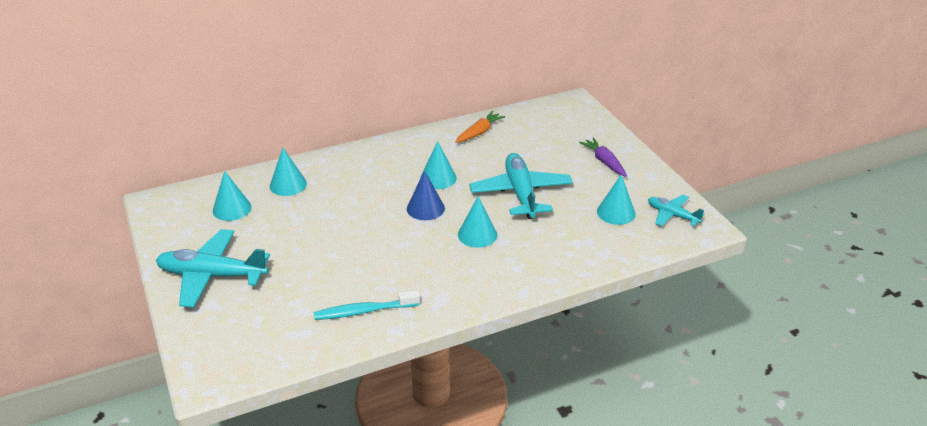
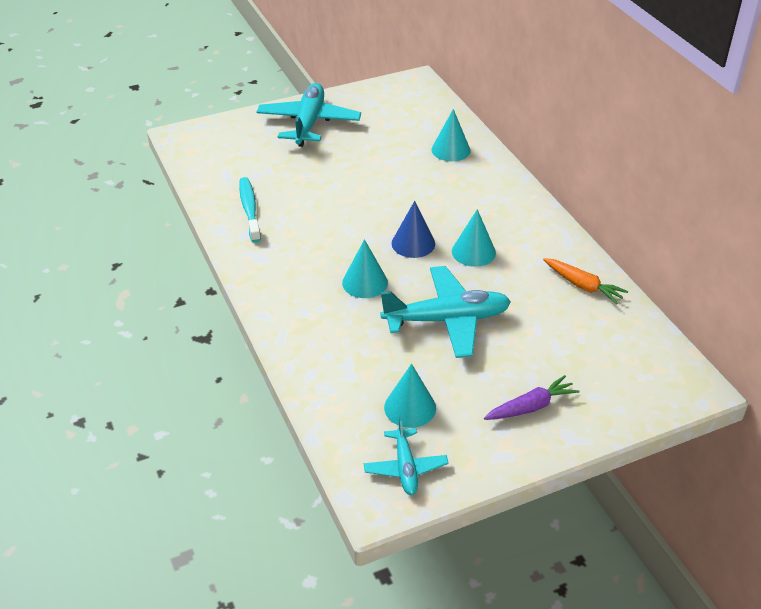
camera: 90 degrees right, 5 degrees up
(232, 209) = (408, 122): turquoise cone -> none
(672, 215) = (405, 468): turquoise plane -> turquoise plane turned 135 degrees clockwise

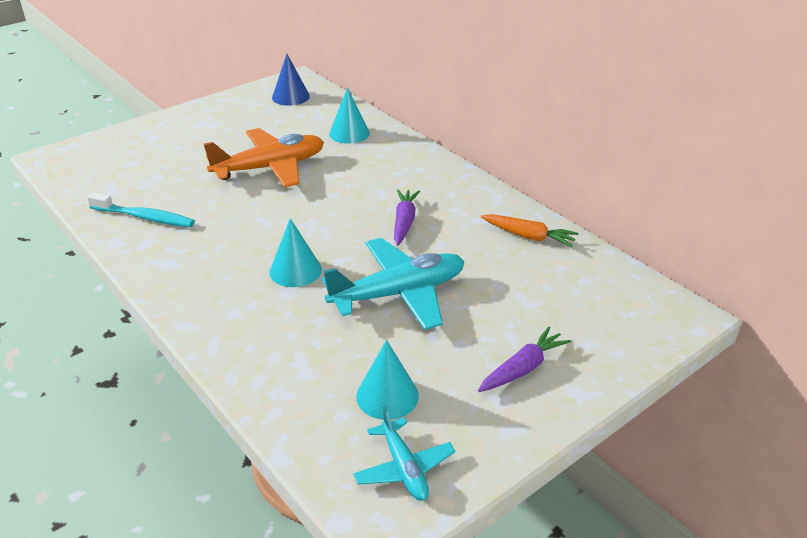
camera: 15 degrees left, 5 degrees down
(249, 209) = (145, 217): turquoise toothbrush -> turquoise toothbrush turned 135 degrees clockwise
(309, 123) = (193, 128): turquoise plane -> none
(368, 176) = (270, 168): none -> orange plane
(413, 243) = (337, 224): blue cone -> blue cone (290, 97)
(473, 252) = (404, 222): turquoise cone -> purple carrot

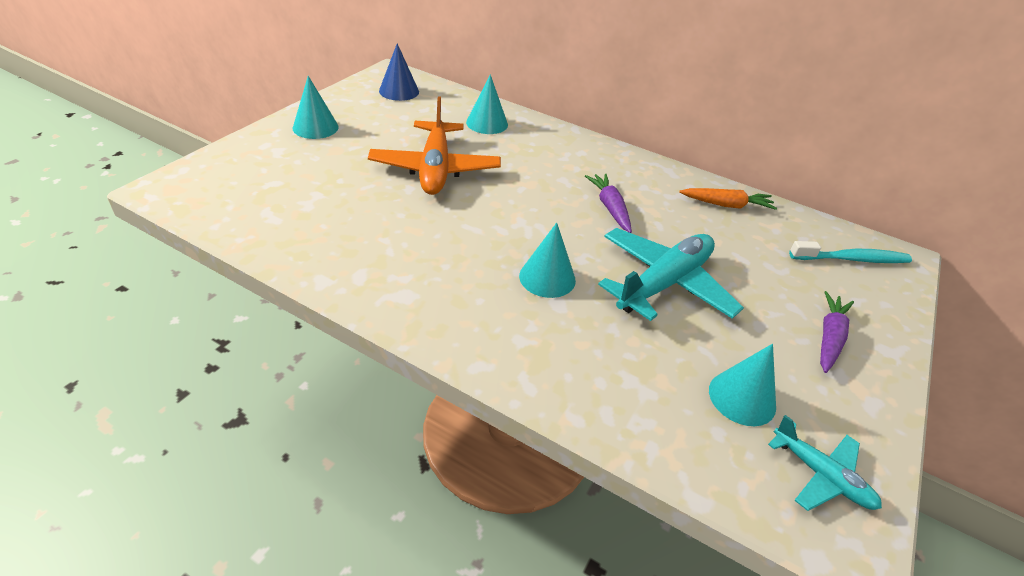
camera: 25 degrees left, 5 degrees up
(145, 217) = (336, 245): turquoise toothbrush -> turquoise toothbrush (852, 259)
(196, 122) = (315, 127): none -> turquoise cone
(270, 168) = (435, 169): orange plane -> orange plane turned 135 degrees clockwise

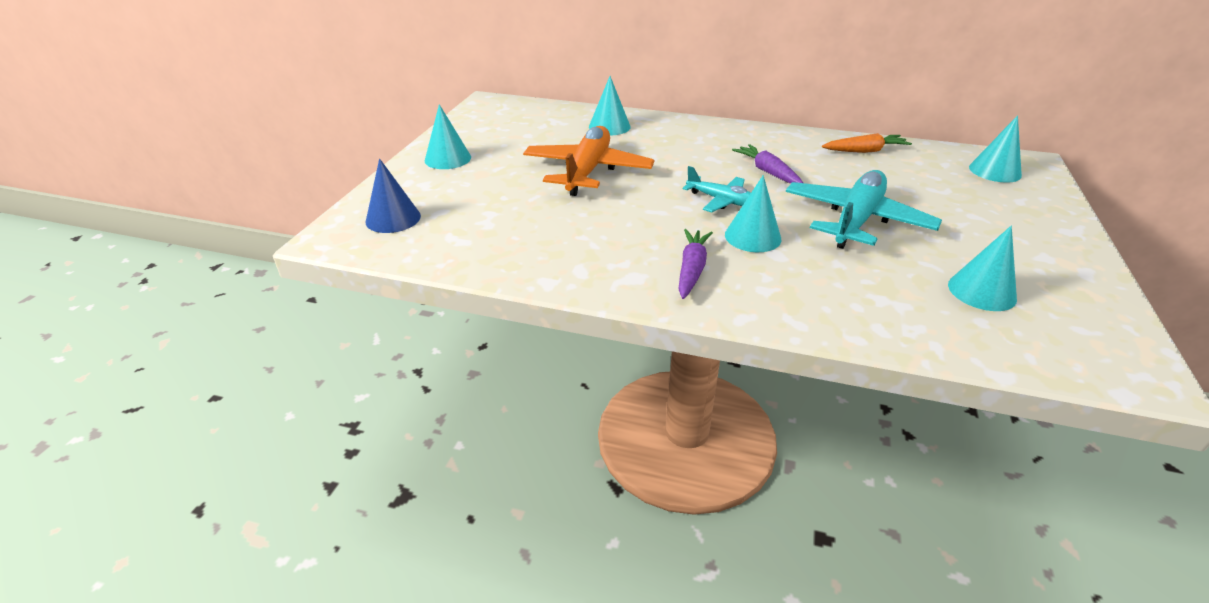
camera: 10 degrees left, 5 degrees down
(399, 91) = (507, 115): blue cone -> blue cone (393, 218)
(435, 169) = (588, 171): orange plane -> orange plane turned 150 degrees counterclockwise
(821, 475) = (1084, 333): turquoise plane -> turquoise plane (721, 201)
(829, 337) = (1018, 232): purple carrot -> purple carrot (692, 269)
(852, 259) = (995, 171): turquoise toothbrush -> turquoise cone

